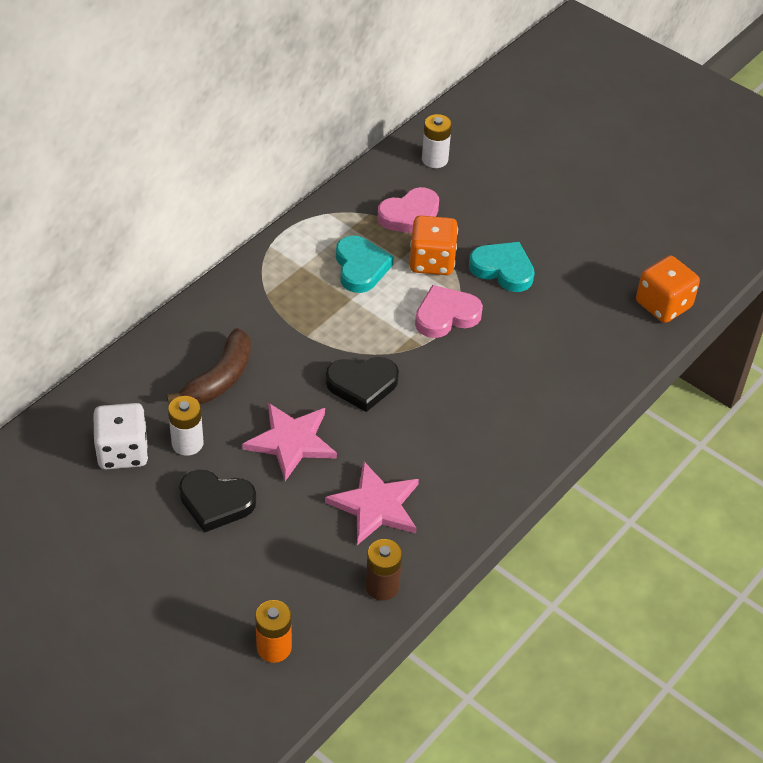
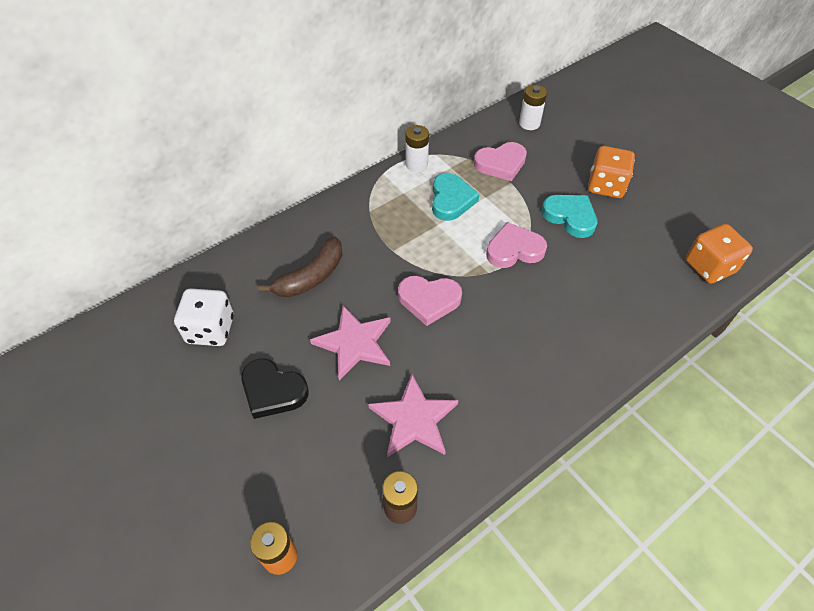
camera: 15 degrees right, 5 degrees up
(187, 443) = (266, 330): white battery -> white battery (416, 164)
(362, 385) = (429, 300): black heart -> pink heart
(432, 261) = (511, 202): orange dice -> orange dice (606, 186)

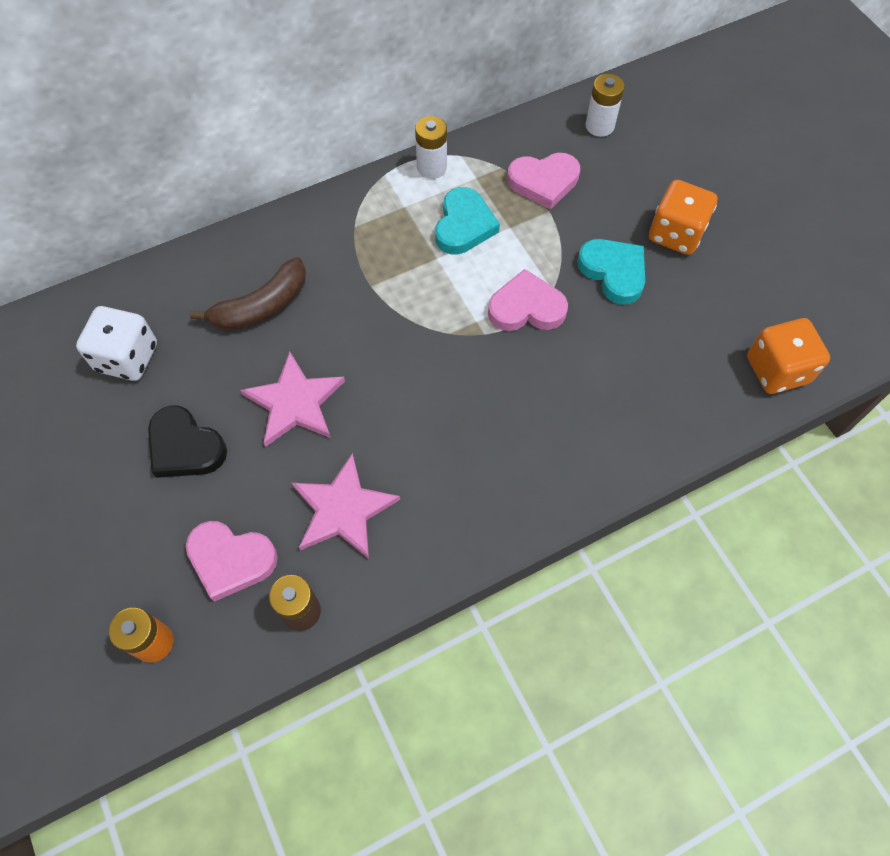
camera: 10 degrees right, 10 degrees up
(429, 300) = (399, 360): pink heart -> pink heart (231, 560)

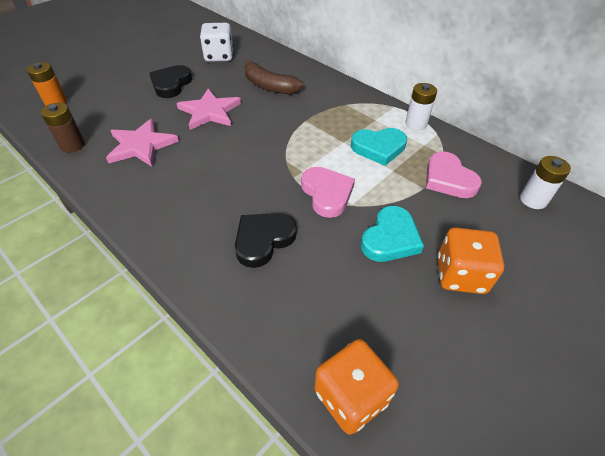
camera: 70 degrees right, 15 degrees down
(231, 560) = (104, 114): pink heart -> none
(579, 393) = (263, 240): none -> black heart

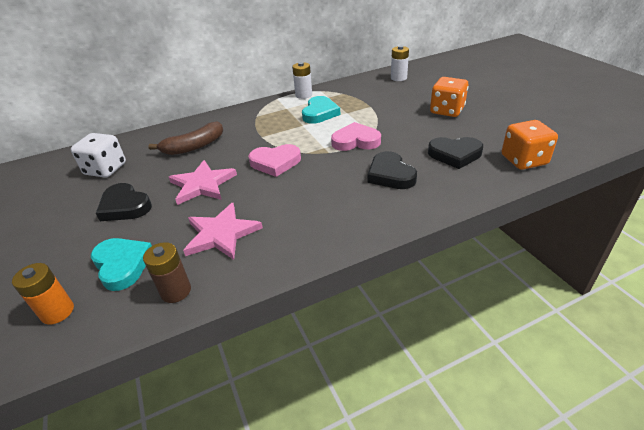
camera: 65 degrees left, 10 degrees down
(333, 300) = (455, 155): none -> black heart
(390, 238) = (410, 126): turquoise heart -> turquoise heart (122, 265)
(448, 179) = (367, 97): pink heart -> pink heart (275, 163)

